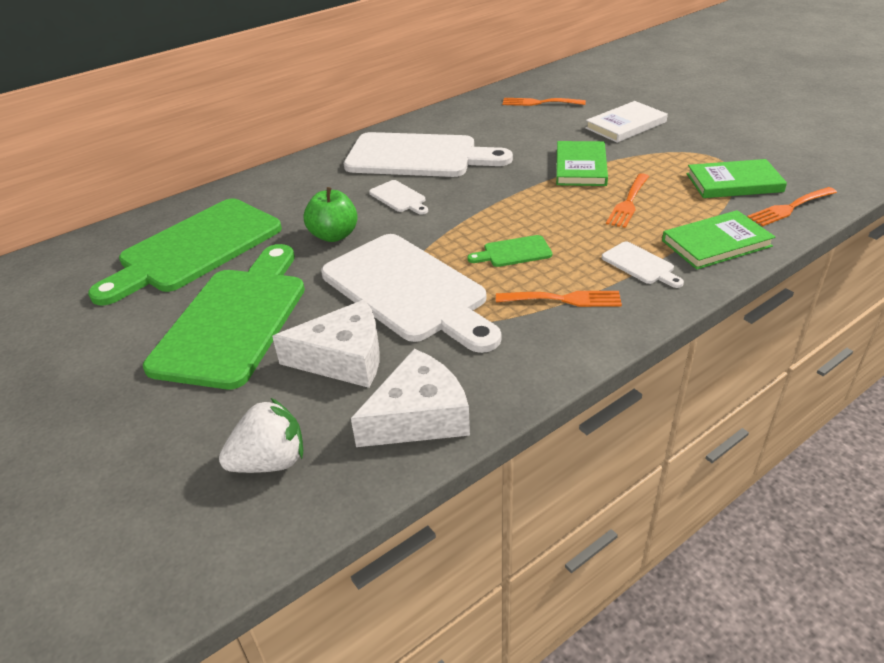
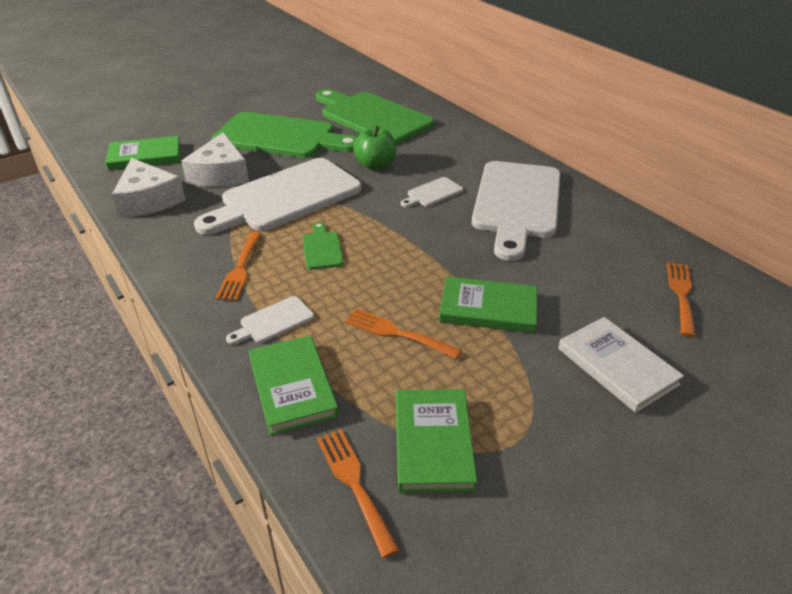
camera: 90 degrees right, 0 degrees up
(270, 461) = (145, 156): white strawberry -> green book

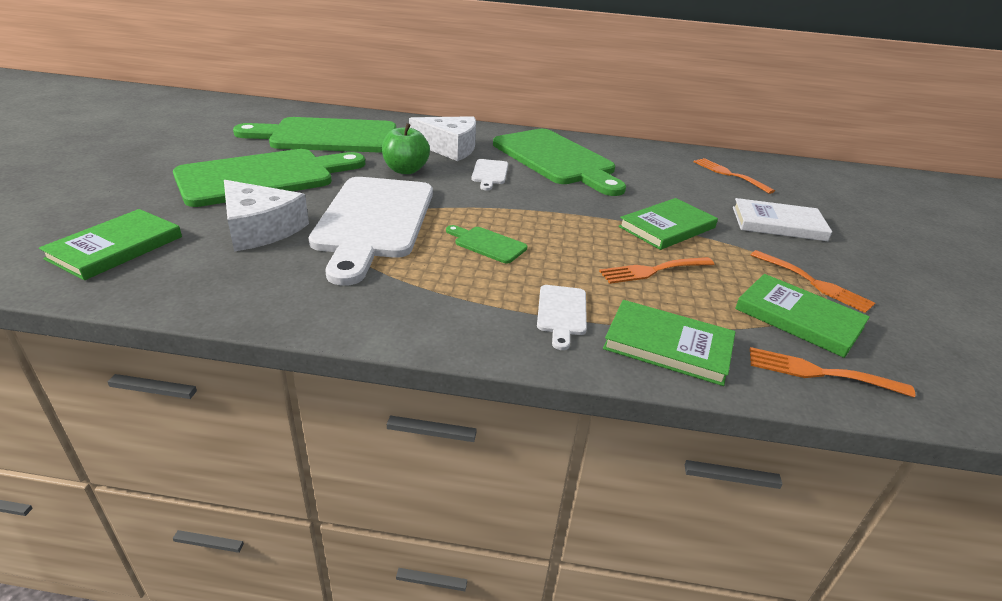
camera: 50 degrees left, 5 degrees down
(148, 200) = (217, 284): white cheese -> white cheese (449, 148)
(240, 269) = (451, 292): orange fork -> orange fork (814, 283)
(517, 203) = (556, 159): white cutting board -> green cutting board

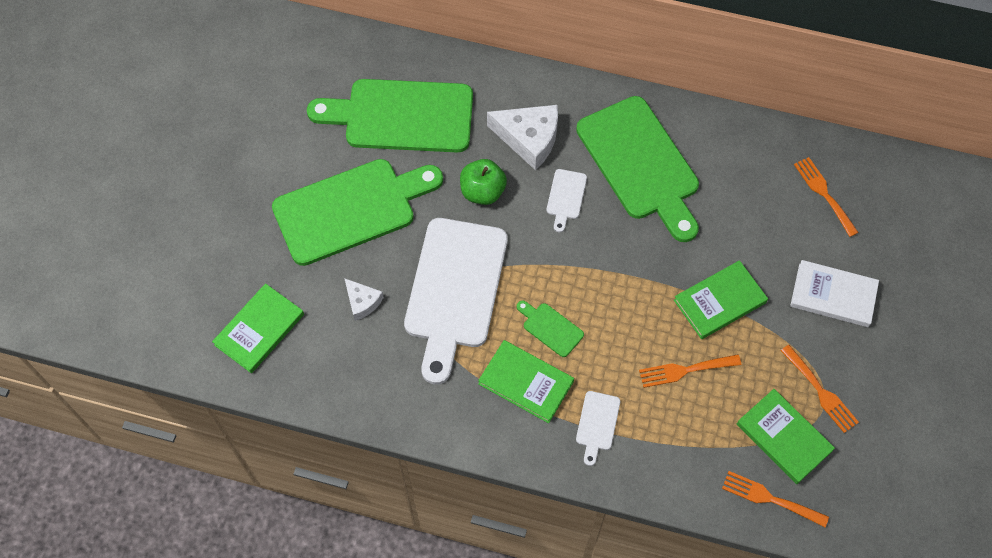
camera: 10 degrees right, 30 degrees up
(260, 228) = (362, 302): white cheese -> white cheese, size x0.55
(668, 345) = (668, 464): green book -> green book (526, 382)

